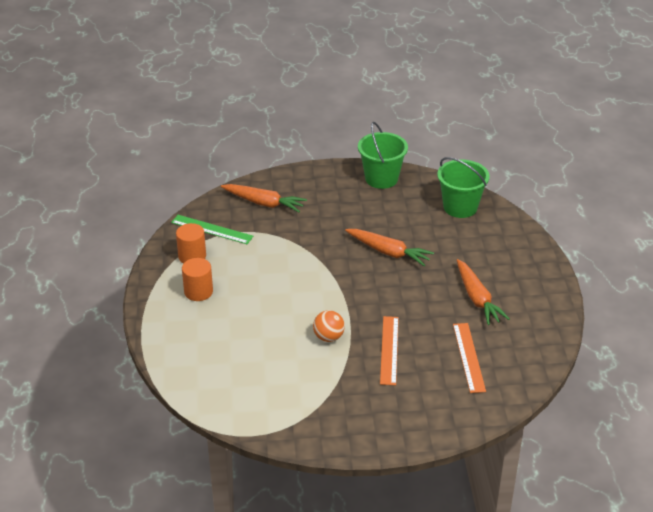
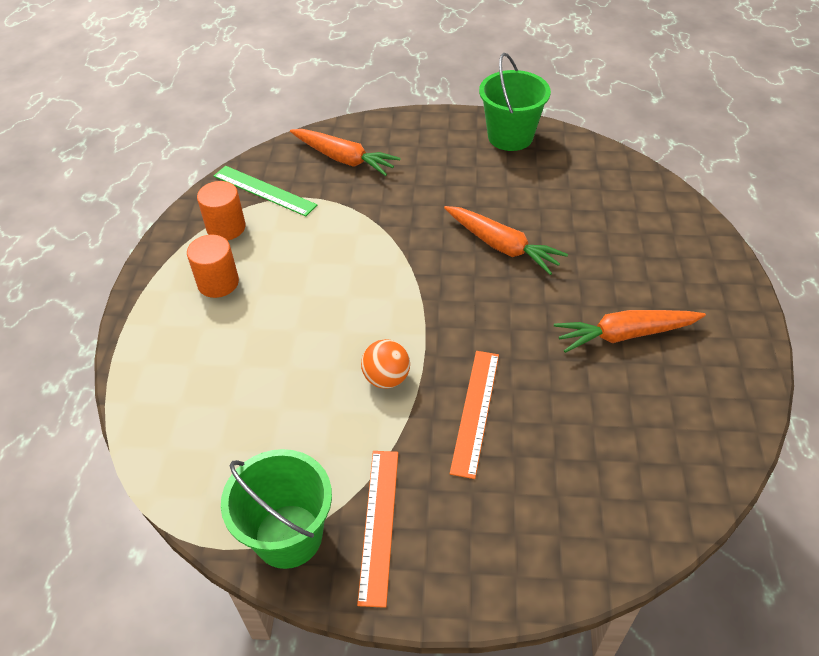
camera: 10 degrees right, 10 degrees up
(460, 207) = (615, 186): green bucket -> green bucket (288, 536)
(468, 357) = (600, 439): orange ruler -> orange ruler (378, 524)
(477, 298) = (625, 335): orange carrot -> orange carrot turned 90 degrees clockwise

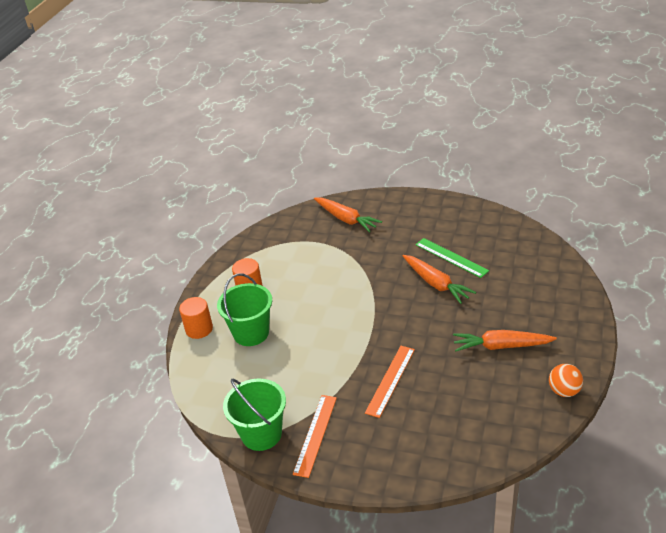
camera: 15 degrees right, 10 degrees down
(226, 228) = (261, 256): orange cylinder -> orange cylinder (199, 329)
(264, 191) = (290, 235): green ruler -> green ruler (451, 257)
(386, 378) = (340, 355): orange ball -> orange ball (564, 391)
(510, 137) = (463, 213): green bucket -> green bucket (251, 333)

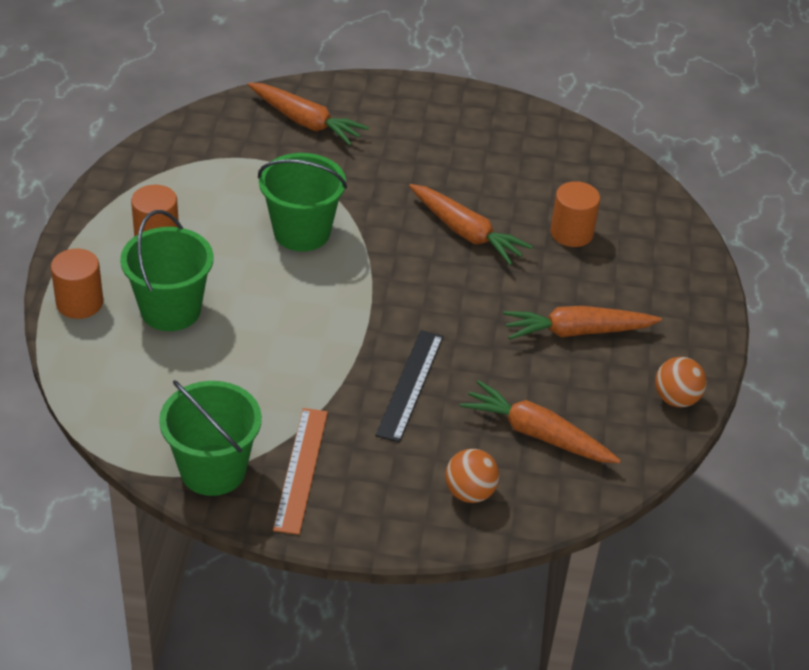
camera: 15 degrees left, 5 degrees up
(335, 285) = (302, 232): none -> green bucket
(390, 380) = (410, 385): orange ruler -> black ruler
(421, 452) = (470, 492): none -> orange ball
(451, 257) = (486, 190): green ruler -> none
(469, 413) = (537, 434): none -> orange carrot
(503, 283) = (571, 233): none -> orange cylinder

